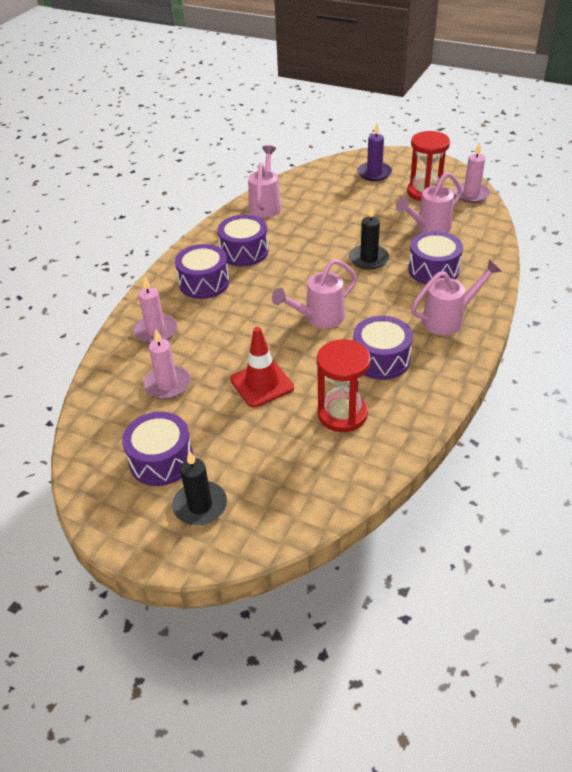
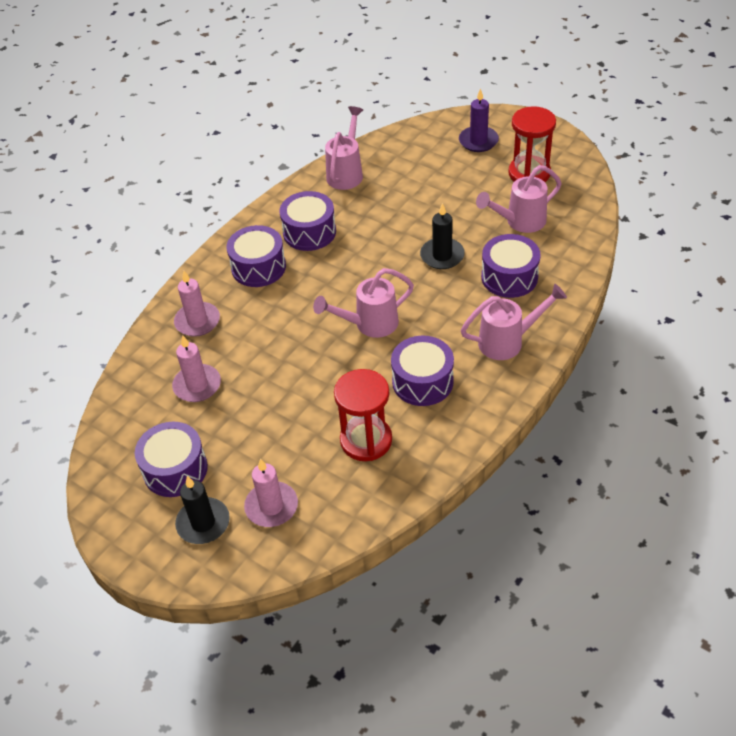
camera: 10 degrees right, 5 degrees up
(262, 384) = (292, 396): red traffic cone -> none
(471, 194) = (581, 181): pink candle -> pink candle (271, 506)

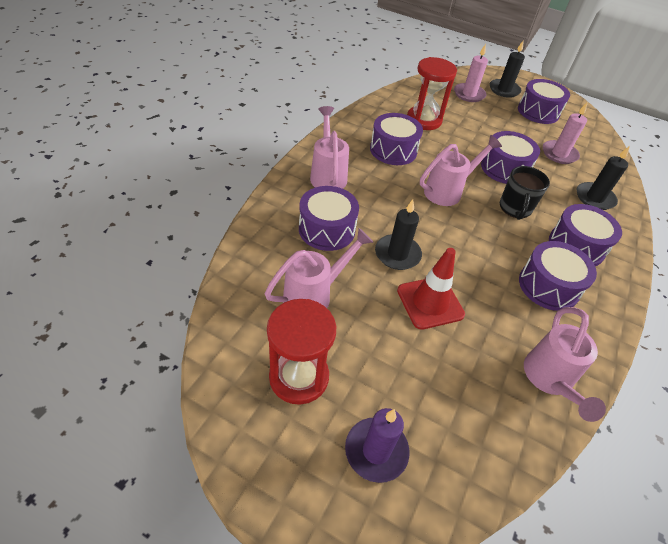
camera: 165 degrees right, 0 degrees up
(197, 321) = (594, 198): pink candle -> black candle
(285, 359) = (504, 168): none -> purple drum
(301, 305) = (515, 209): none -> black mug
(421, 218) = (430, 302): none -> red traffic cone
(508, 341) = (327, 174): pink watering can -> pink watering can turned 105 degrees clockwise

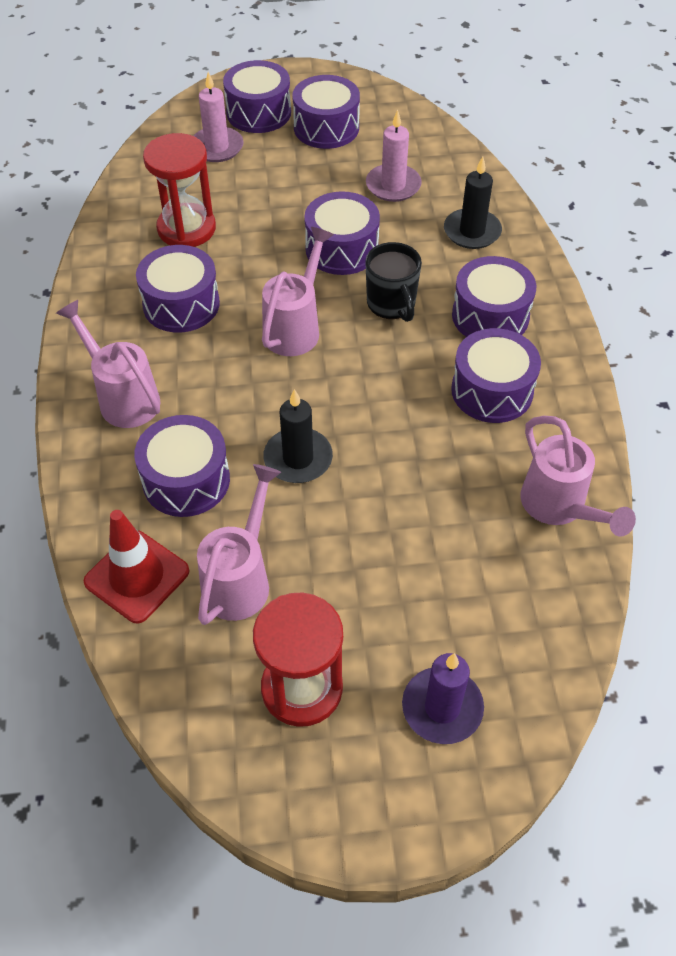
camera: 30 degrees left, 5 degrees up
(430, 302) = (379, 498): red traffic cone -> red traffic cone (137, 576)
(504, 90) = (259, 113): black candle -> purple drum

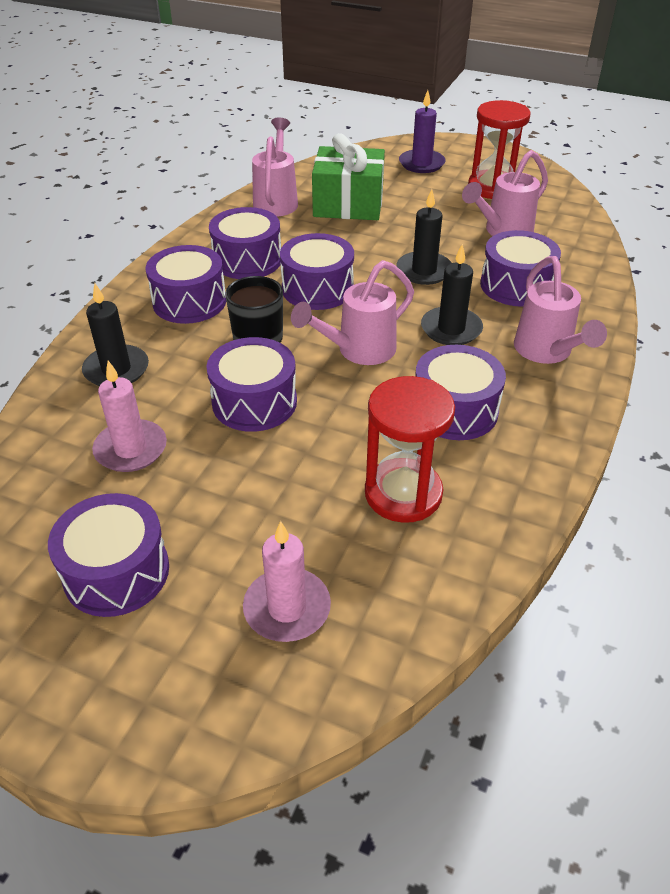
camera: 150 degrees left, 10 degrees down
(137, 576) = (573, 252): red traffic cone -> none
(226, 387) = (451, 329): none -> black candle
(259, 113) = (179, 651): purple drum -> purple drum (317, 289)
(468, 543) = (348, 204): none -> green gift

